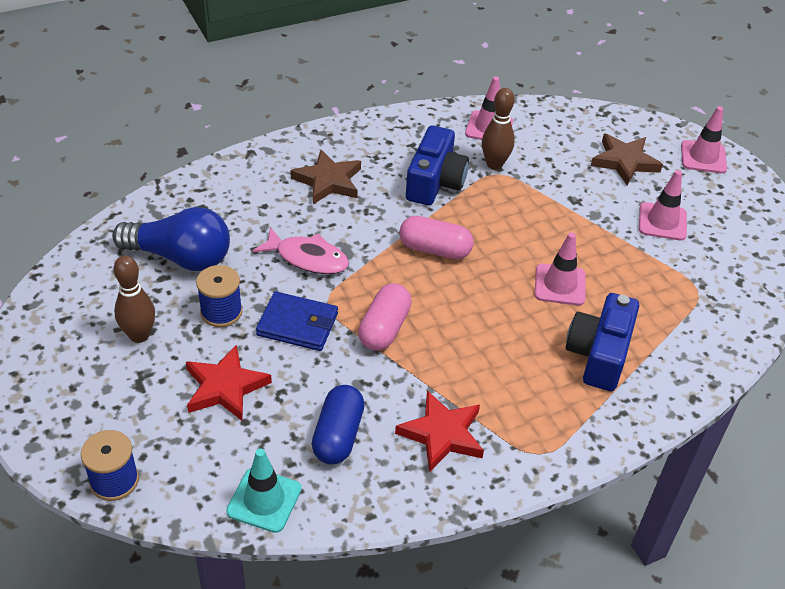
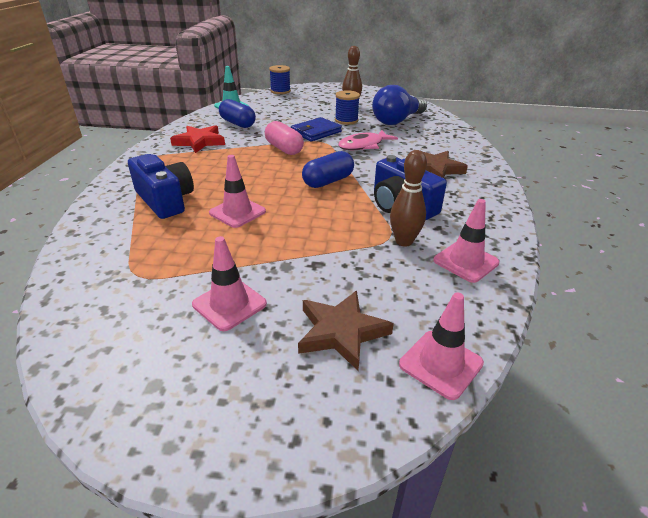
camera: 125 degrees right, 10 degrees down
(225, 387) = (298, 112): red star -> none
(435, 249) = (328, 181): pink capsule -> blue capsule
(703, 157) = (286, 425): pink traffic cone -> pink traffic cone (441, 364)

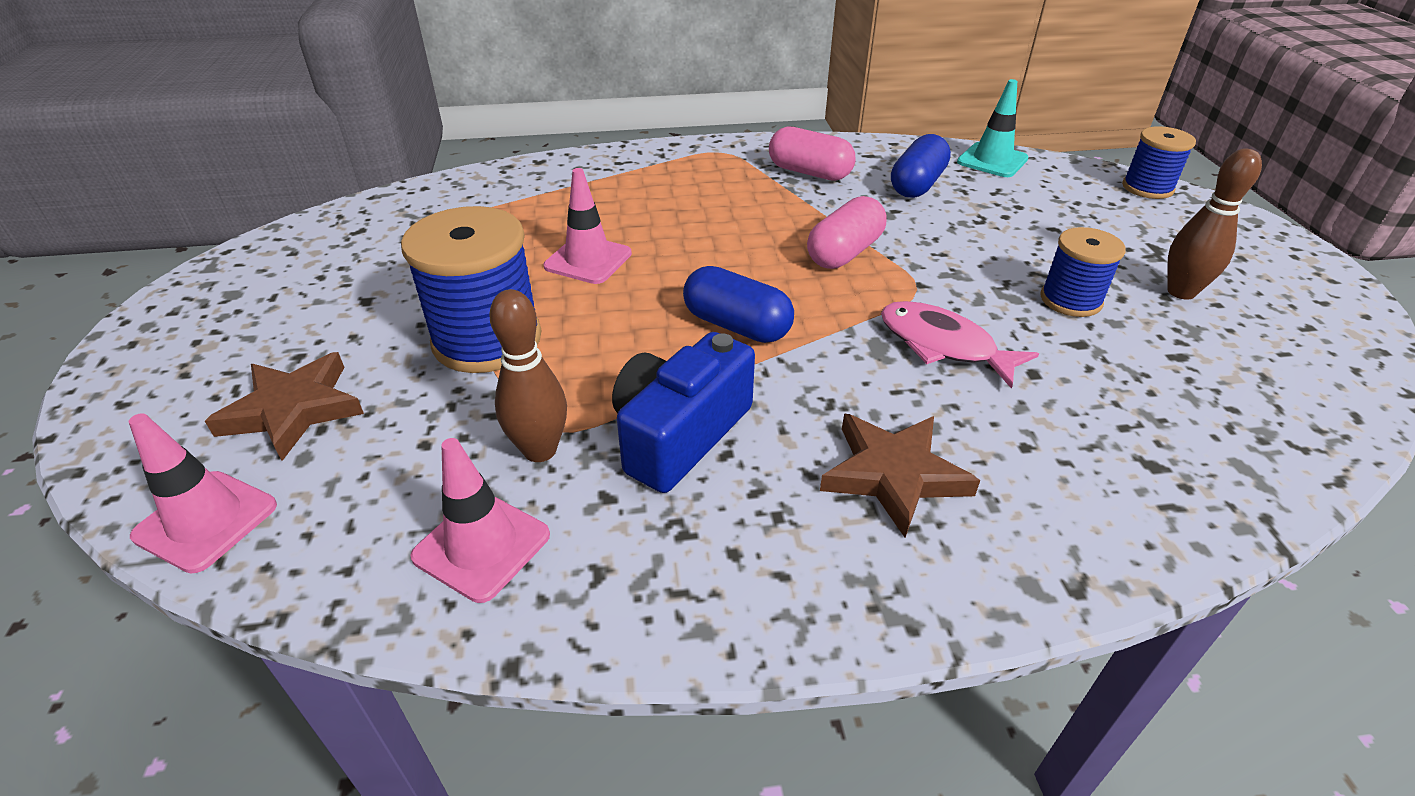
camera: 75 degrees right, 5 degrees up
(165, 200) = (602, 198): blue camera -> none
(199, 142) = (809, 172): red star -> pink capsule
(229, 304) = (361, 306): pink traffic cone -> none
(301, 252) = (487, 340): none -> blue spool
(316, 132) = (960, 272): blue wallet -> none
(397, 121) = (1161, 380): blue light bulb -> none

